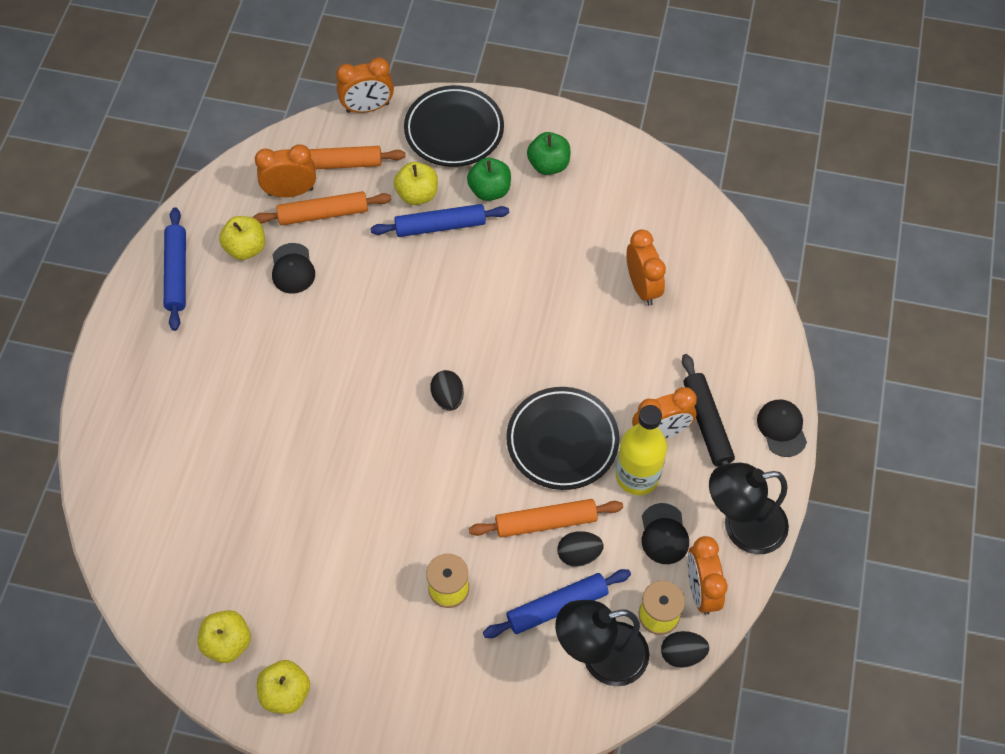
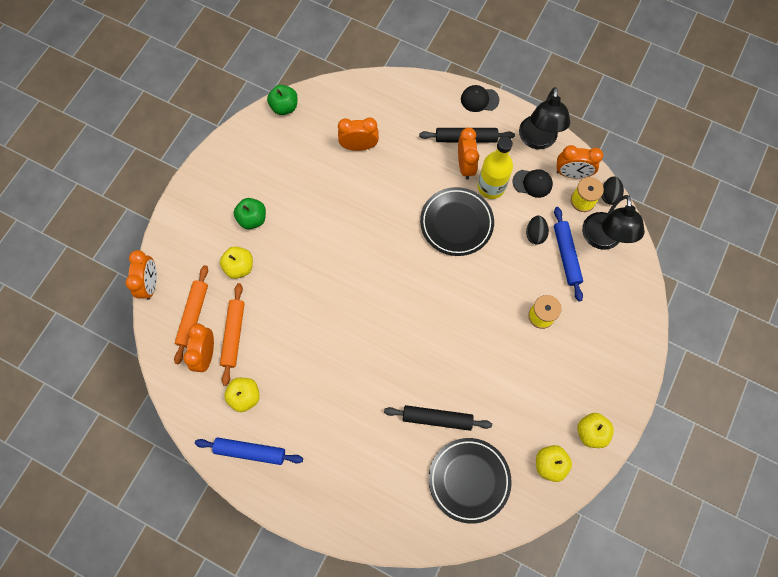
camera: 75 degrees left, 10 degrees up
(263, 480) = (437, 419): none -> black rolling pin
(292, 269) = (273, 366): black cap -> none
(440, 226) = (271, 258): blue rolling pin -> none
(448, 397) = (407, 284): black egg -> none
(454, 130) = (193, 230): black plate -> black plate (469, 480)
(545, 522) = (509, 247): orange rolling pin -> none
(548, 165) = (245, 176): green apple -> green apple (284, 107)

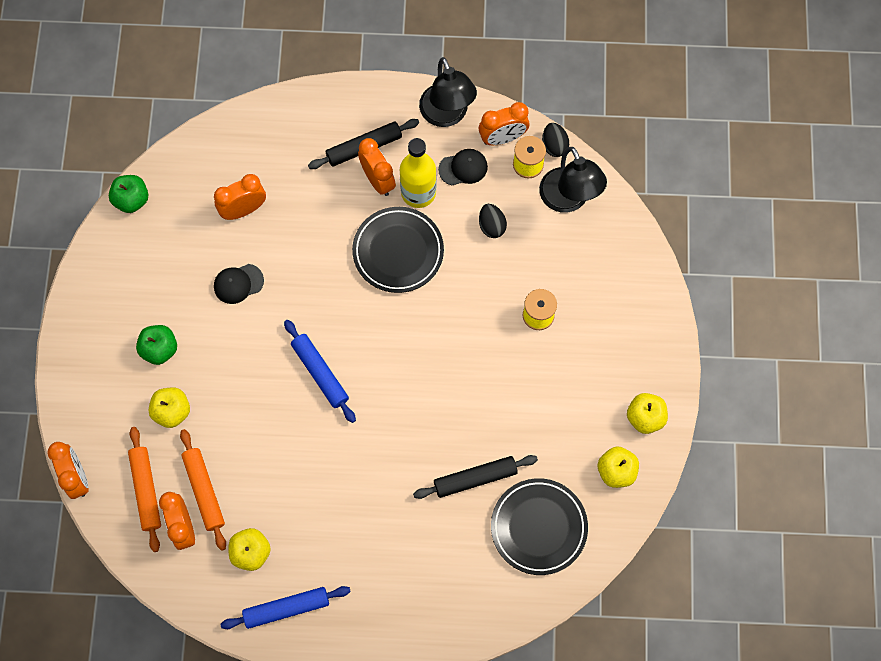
camera: 25 degrees left, 0 degrees up
(479, 99) = (359, 94): black cap -> black cap (238, 283)
(566, 255) = (536, 235): blue rolling pin -> blue rolling pin (320, 373)

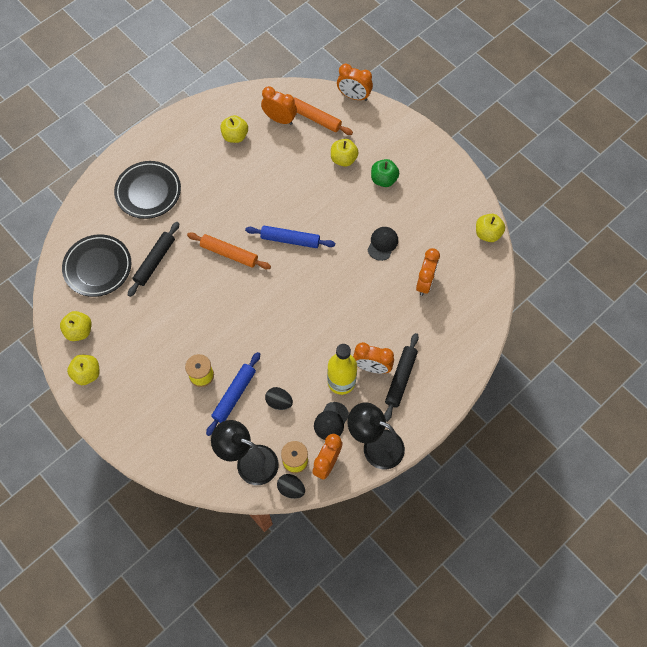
camera: 135 degrees right, 5 degrees down
(132, 200) = (487, 234): green apple -> yellow apple
(204, 491) = (287, 141): orange rolling pin -> orange rolling pin (229, 254)
(286, 608) = (192, 129): blue rolling pin -> blue rolling pin (234, 395)
(398, 252) = (317, 338): black plate -> black plate (148, 192)

